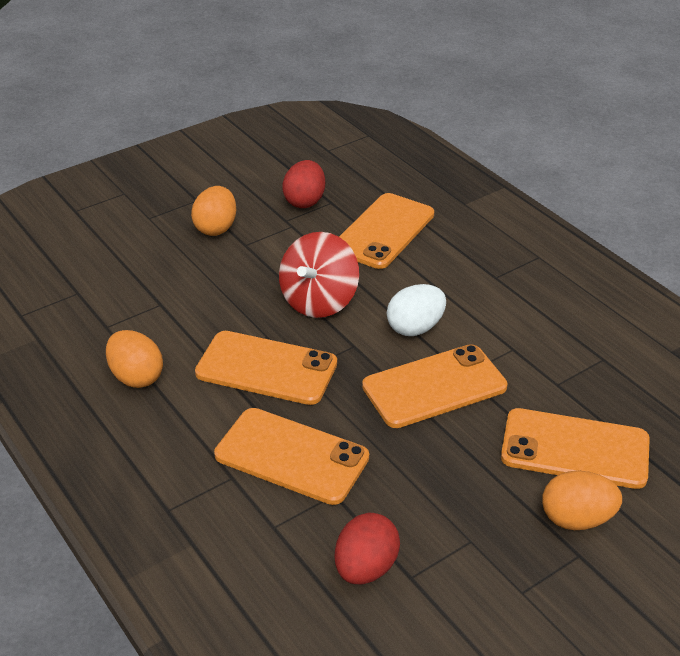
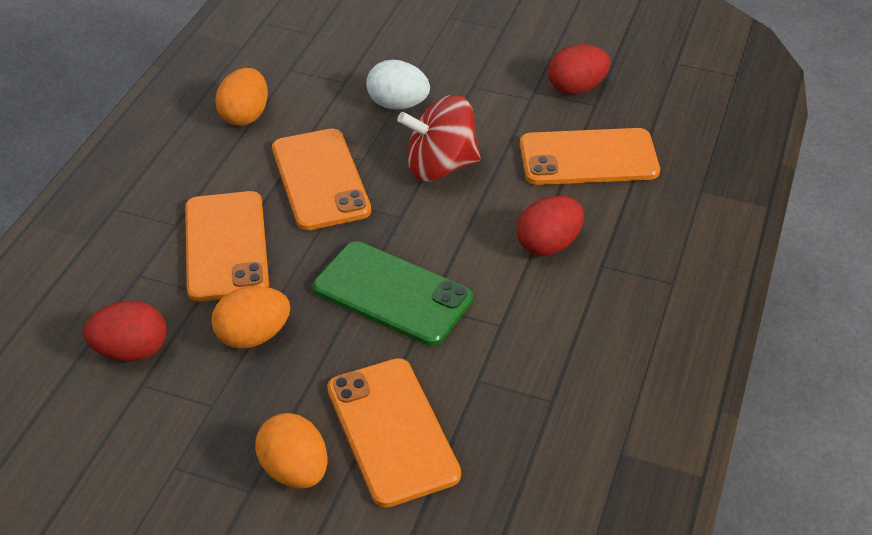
camera: 55 degrees right, 5 degrees up
(216, 228) = (476, 59): orange egg -> orange egg (253, 336)
(415, 328) = (464, 244): white egg -> white egg (398, 104)
(434, 387) = (392, 294): orange phone -> green phone
(453, 290) = (548, 245): none -> red egg

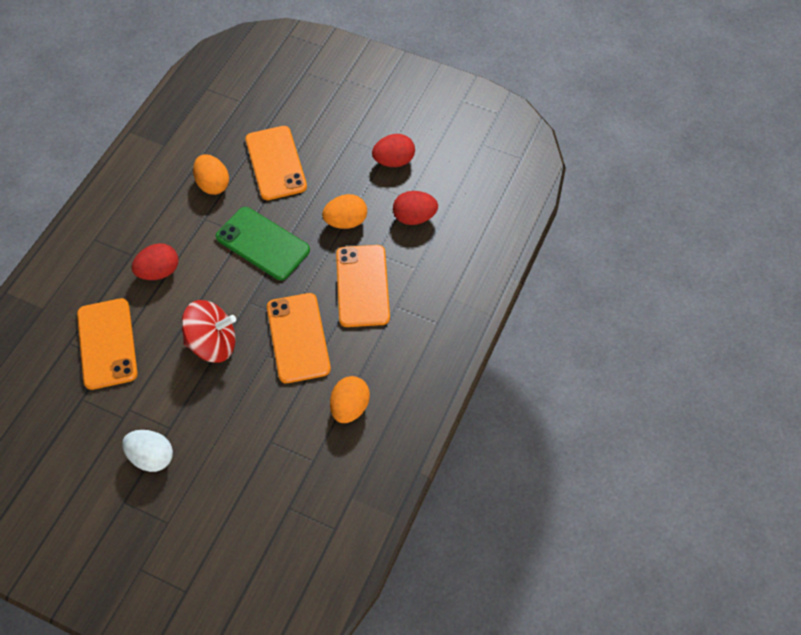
camera: 175 degrees left, 15 degrees up
(295, 470) = (326, 147): orange egg -> orange egg (213, 184)
(398, 104) = (232, 410): white egg -> white egg (152, 457)
(576, 88) = (89, 418): red egg -> red egg (394, 161)
(588, 158) = (107, 343): orange phone -> orange phone turned 75 degrees clockwise

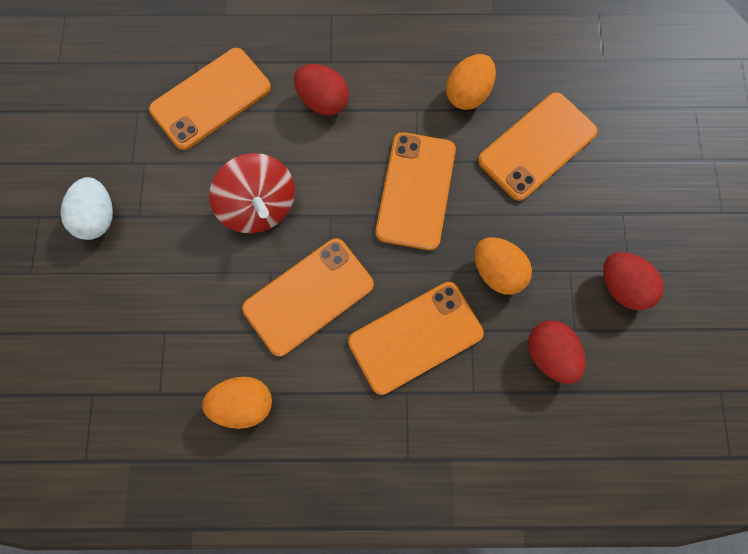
camera: 65 degrees right, 15 degrees up
(263, 243) = (416, 191): green phone -> orange phone

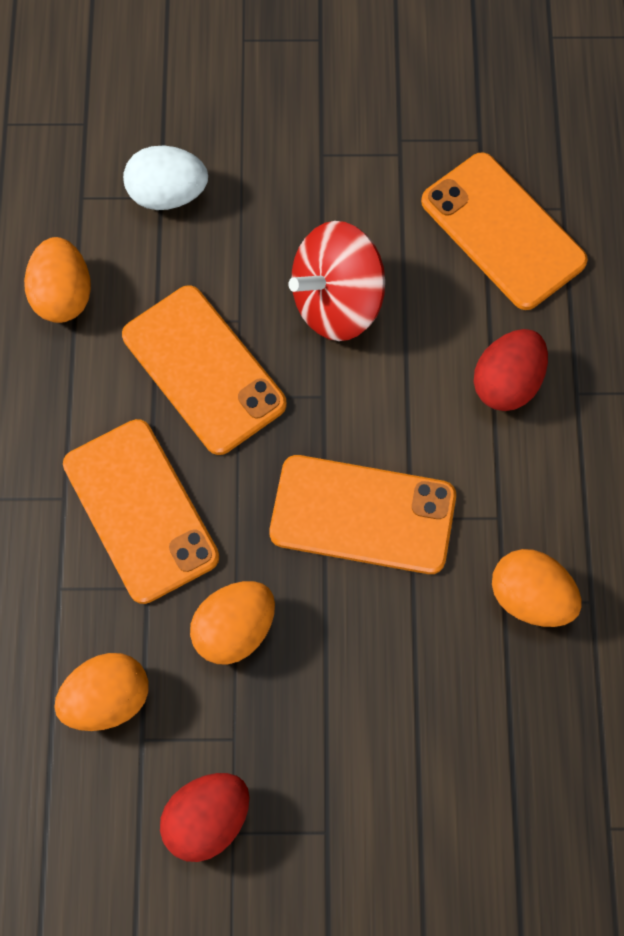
camera: 90 degrees right, 5 degrees down
(98, 217) = (320, 107): white egg -> white egg (168, 194)
(537, 146) = (442, 702): orange phone -> none
(549, 354) = (107, 699): red egg -> orange egg

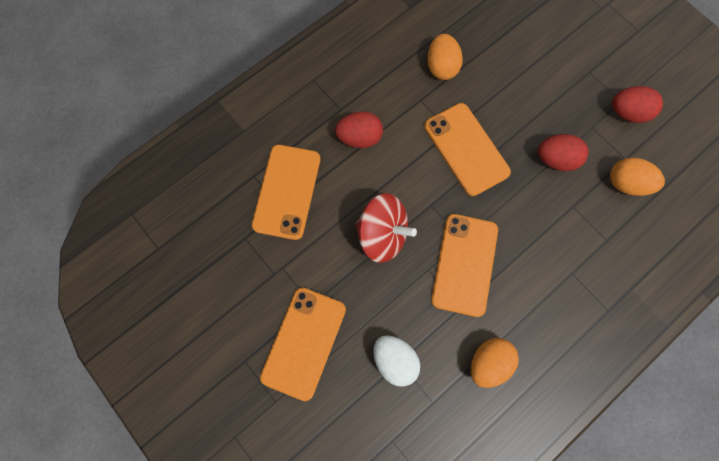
camera: 130 degrees left, 5 degrees up
(140, 511) = (547, 236): orange phone -> orange phone (304, 342)
(234, 629) = (555, 159): orange egg -> red egg

